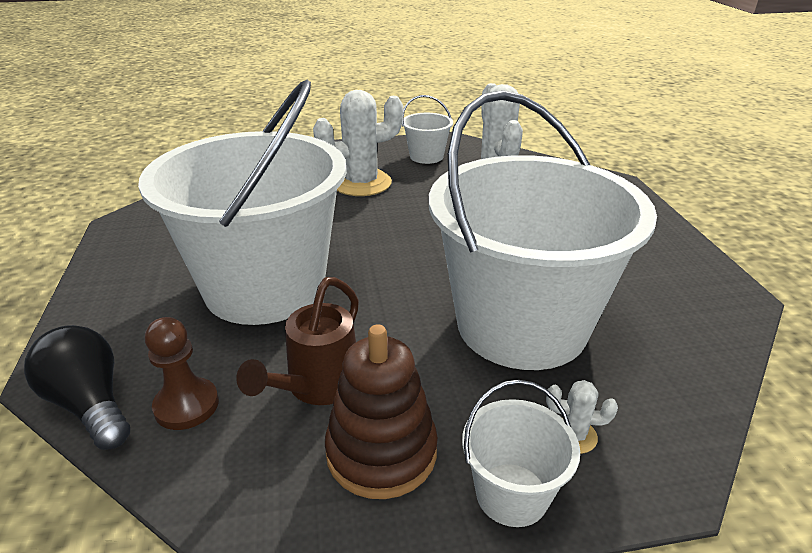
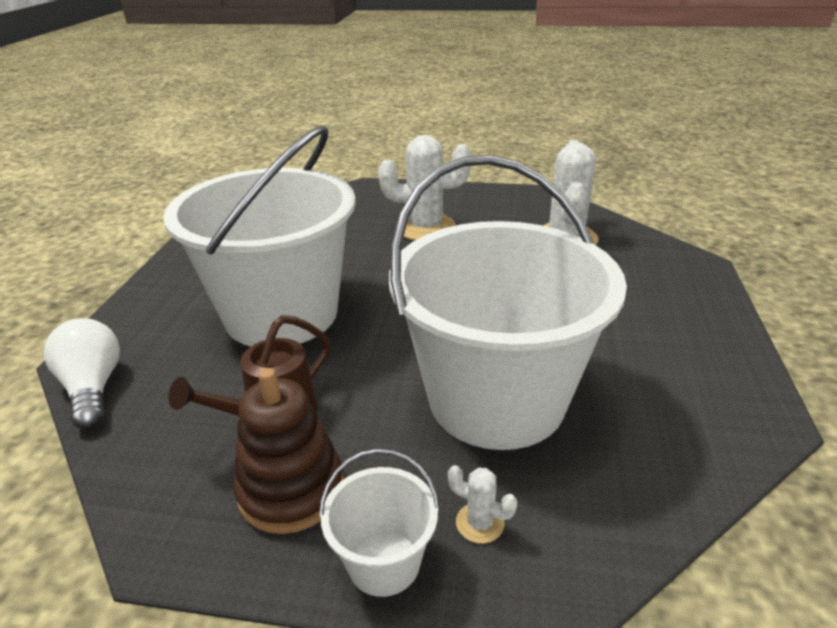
camera: 20 degrees right, 0 degrees up
(90, 404) = (93, 388): black light bulb -> white light bulb
(186, 405) = (161, 406): brown pawn -> none
(426, 156) = (506, 208): white bucket -> none

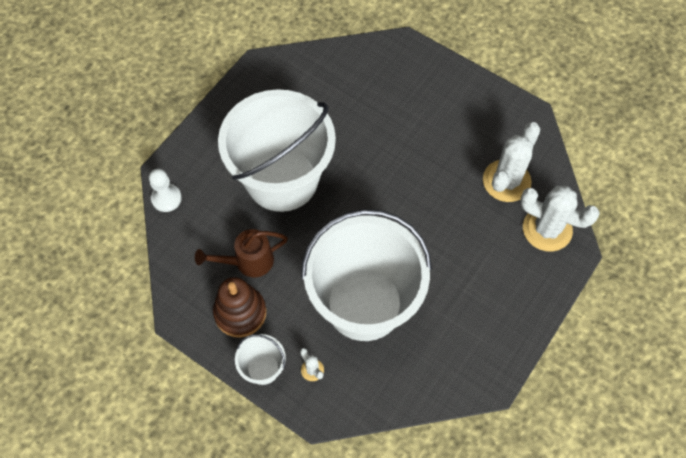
camera: 25 degrees right, 30 degrees up
(93, 388) = (166, 198): white light bulb -> white pawn
(425, 228) = (417, 123): white cactus -> white cactus (547, 229)

